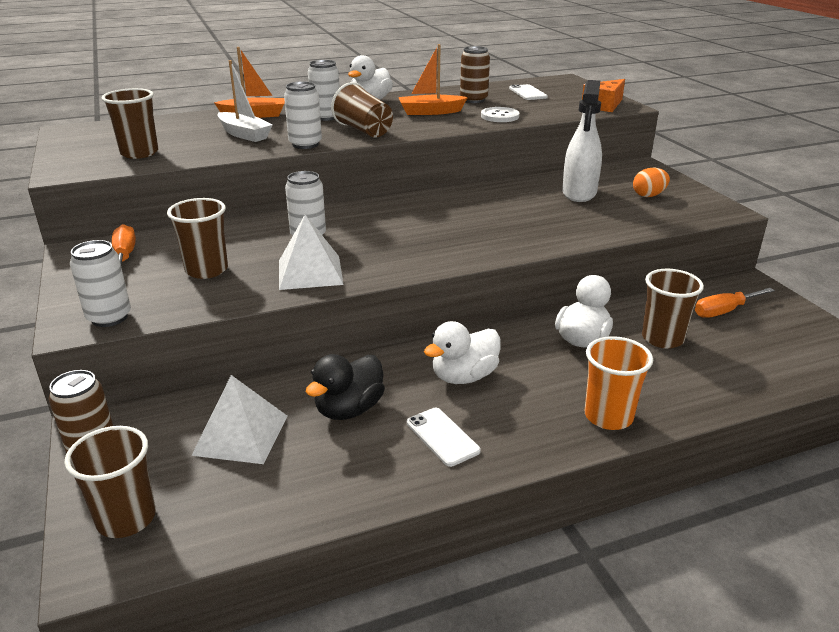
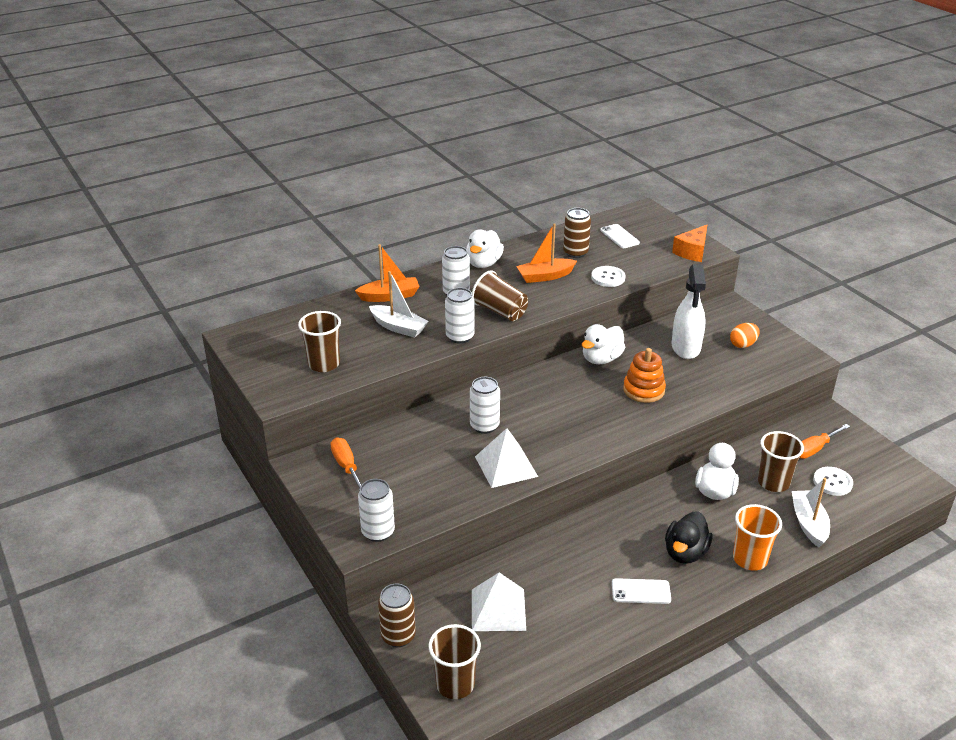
camera: 10 degrees left, 5 degrees up
(206, 270) = (423, 473): brown cup -> none
(349, 409) = (566, 577): black duck -> black duck (685, 553)
(442, 437) = (641, 591): white phone -> white phone turned 45 degrees counterclockwise
(464, 376) = (638, 537): white duck -> white duck (601, 359)
(514, 222) = (643, 390): none -> orange stacking toy
(701, 386) = (808, 523): none -> white boat
(743, 346) = (832, 482): none -> white button

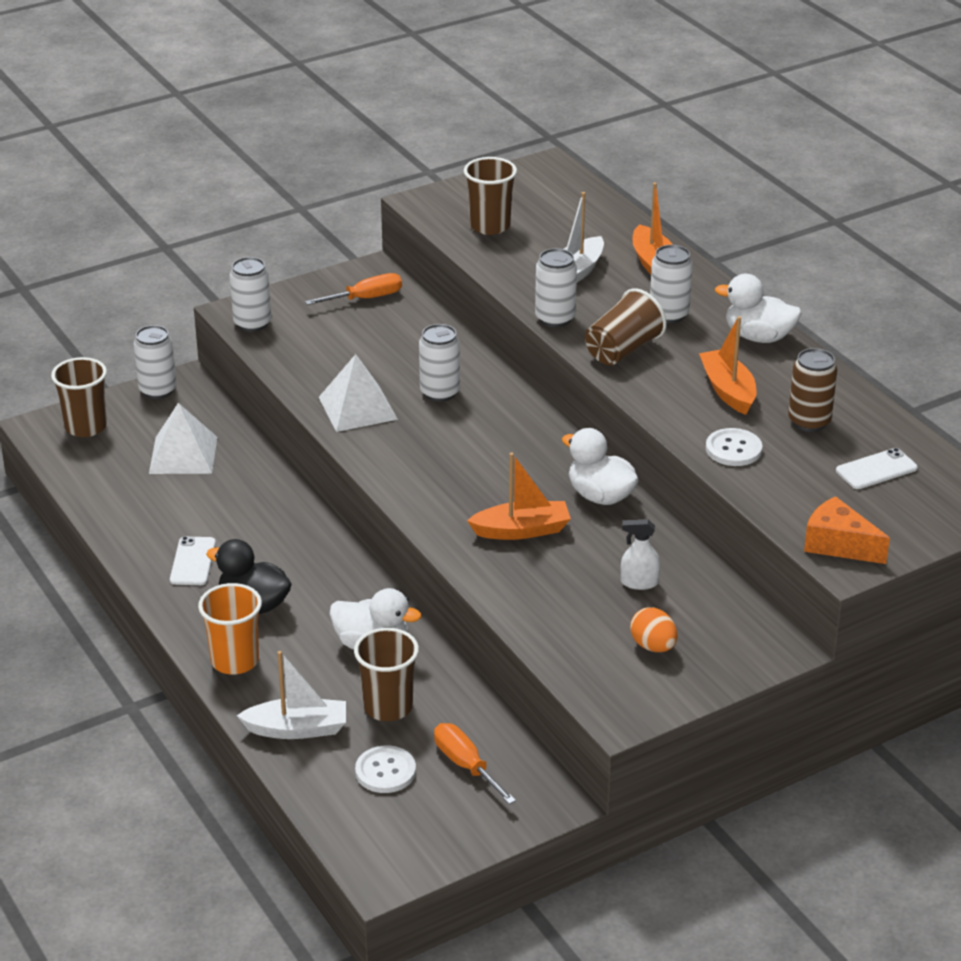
camera: 90 degrees right, 0 degrees up
(398, 636) = (158, 390): brown can -> white can
(643, 390) = (522, 530): orange stacking toy -> orange boat
(686, 347) = (639, 582): white spray bottle -> white spray bottle, size x0.50

